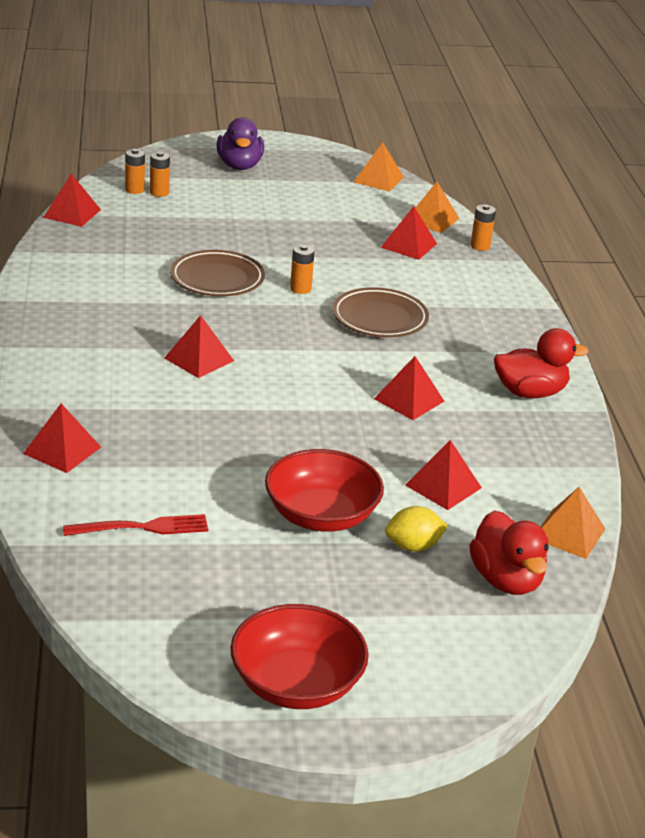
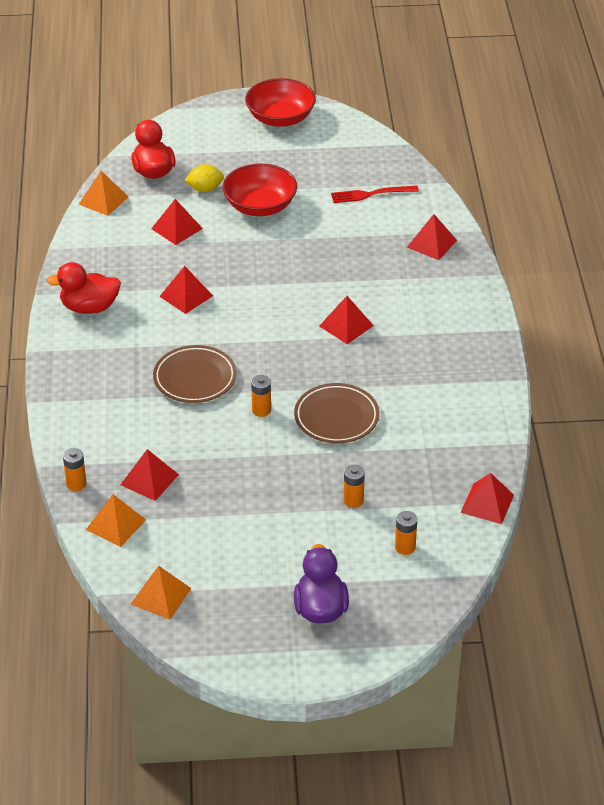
camera: 175 degrees left, 10 degrees up
(134, 190) = (431, 550): orange battery -> orange battery (353, 500)

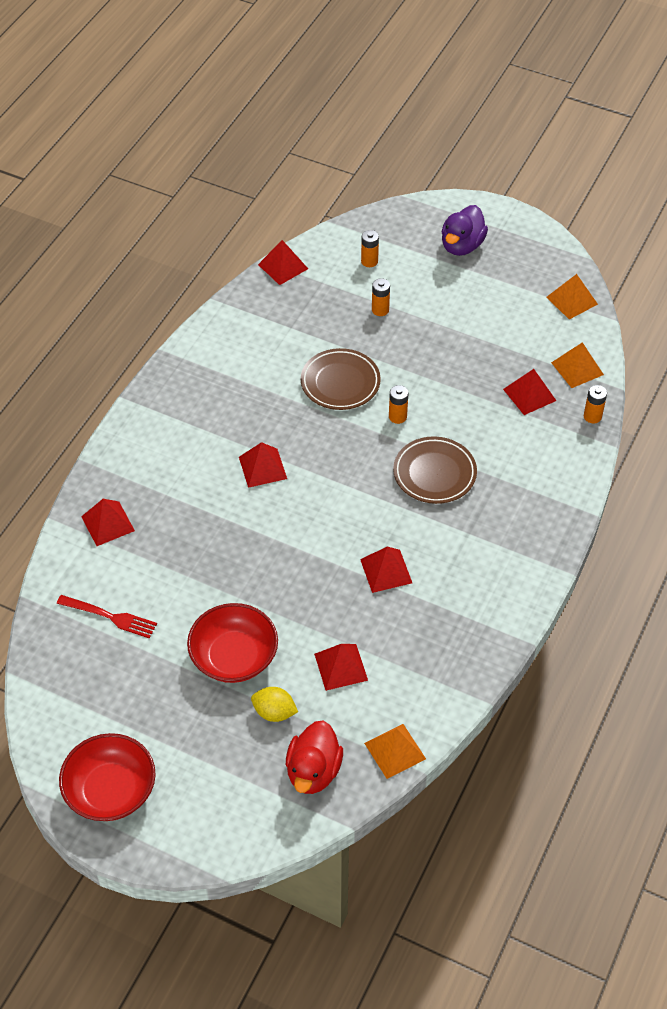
camera: 150 degrees left, 10 degrees up
(89, 307) = (488, 600): red duck -> none

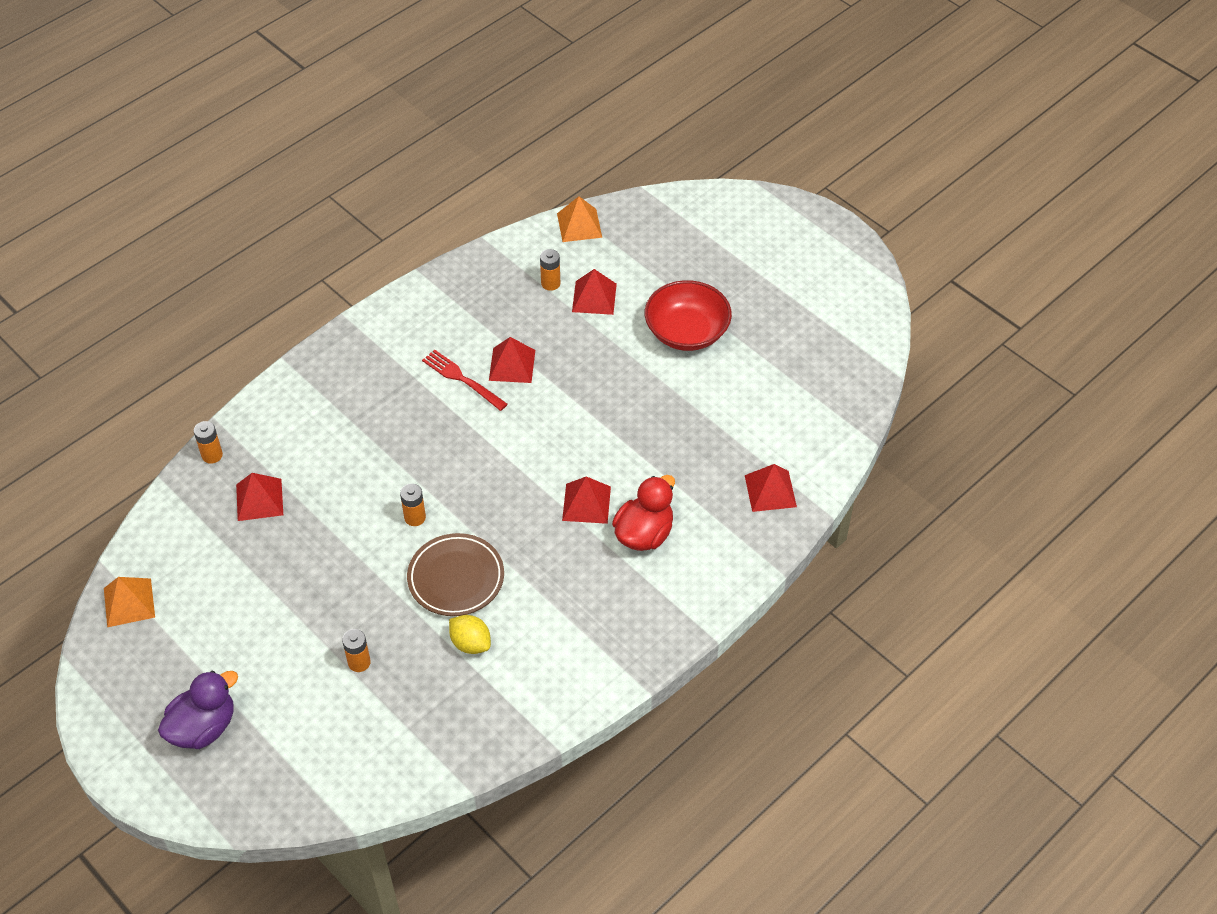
camera: 160 degrees left, 0 degrees up
(110, 617) = (791, 398): red fork -> red fork (461, 379)
(110, 790) = (828, 261): red bowl -> none
(274, 712) = (668, 279): yellow lemon -> yellow lemon (470, 643)
(283, 266) = (446, 770): red pyramid -> none
(313, 771) = (653, 229): red duck -> red duck (644, 533)
(369, 261) = (332, 741): orange battery -> orange battery (550, 283)
(434, 473) = (412, 444): brown plate -> none
(577, 368) = (187, 514): orange pyramid -> none

